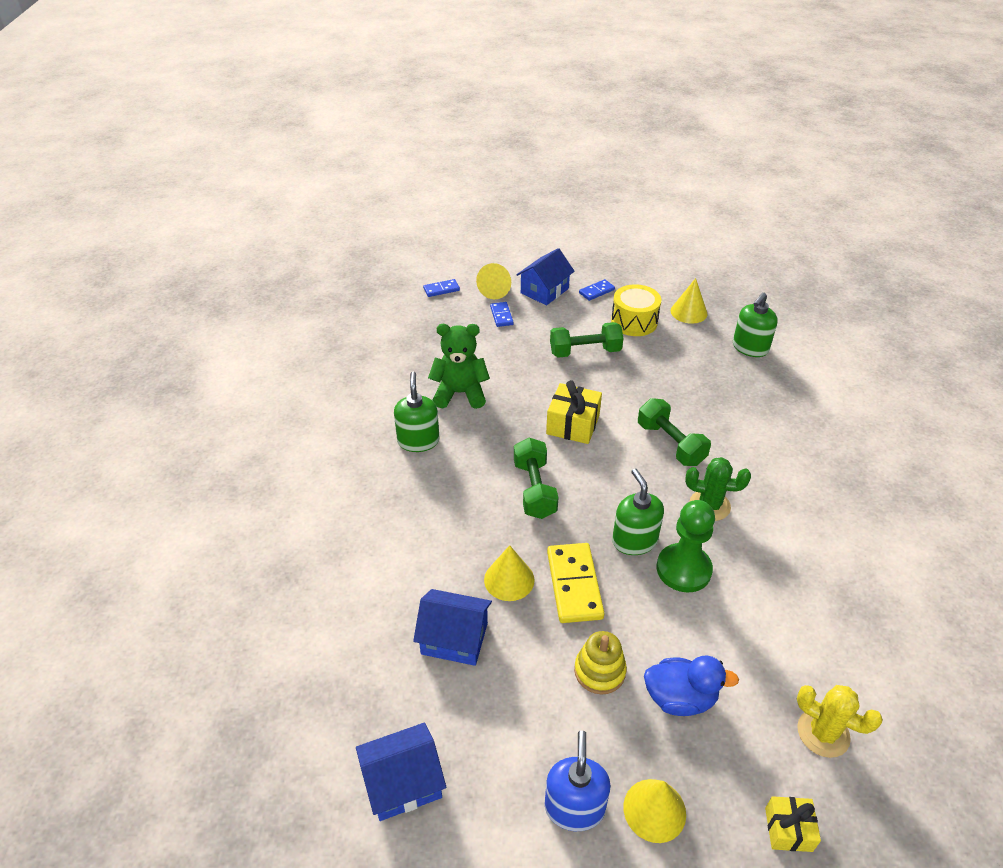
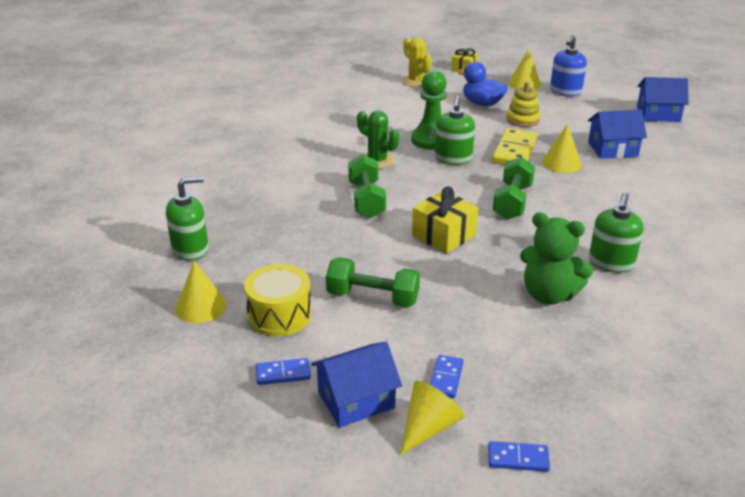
camera: 155 degrees left, 10 degrees down
(454, 638) = (612, 149): blue house -> blue house turned 45 degrees counterclockwise

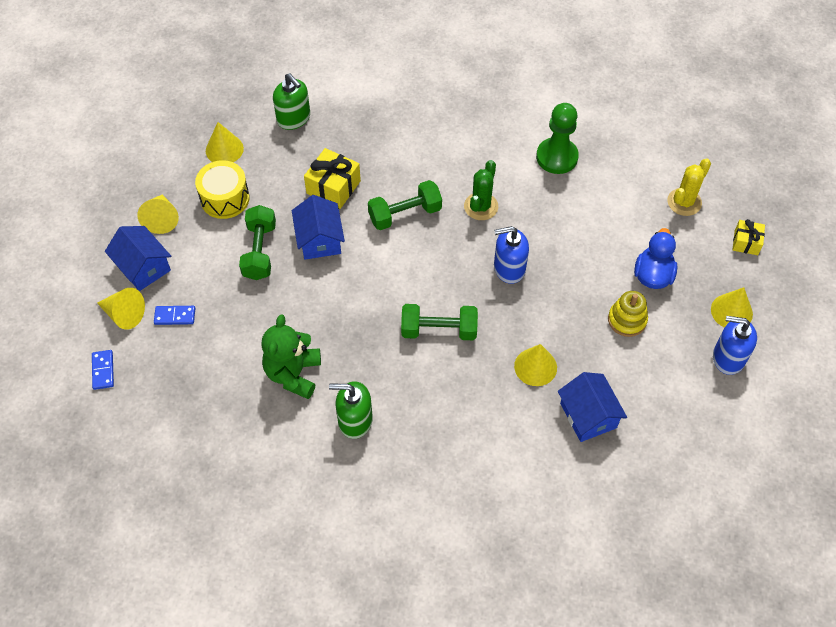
camera: 75 degrees right, 25 degrees up
(283, 374) = (162, 219): blue domino -> yellow cone
(431, 140) = (542, 242): green pawn -> green pawn (557, 157)
(443, 235) = (363, 284): yellow gift -> yellow gift (333, 187)
(453, 158) = (509, 268): green soap dispenser -> blue soap dispenser
(514, 151) = (547, 320): yellow domino -> none
(658, 114) = (706, 464): blue house -> blue house (319, 239)

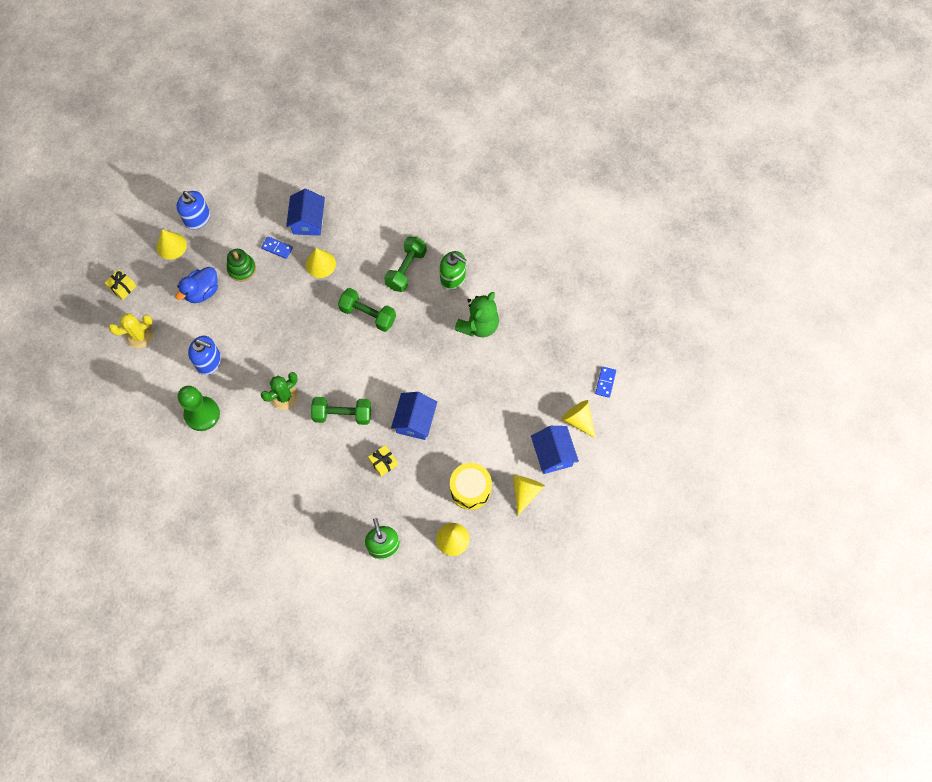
camera: 155 degrees left, 10 degrees up
(175, 316) = (543, 403): blue domino -> blue domino (277, 248)
(259, 251) = (463, 430): green dumbbell -> green dumbbell (406, 269)
(333, 187) = (383, 463): yellow gift -> yellow gift, size x0.62
(509, 268) = (294, 339): blue soap dispenser -> blue soap dispenser (209, 362)
(627, 320) = (242, 269): yellow stacking toy -> green stacking toy

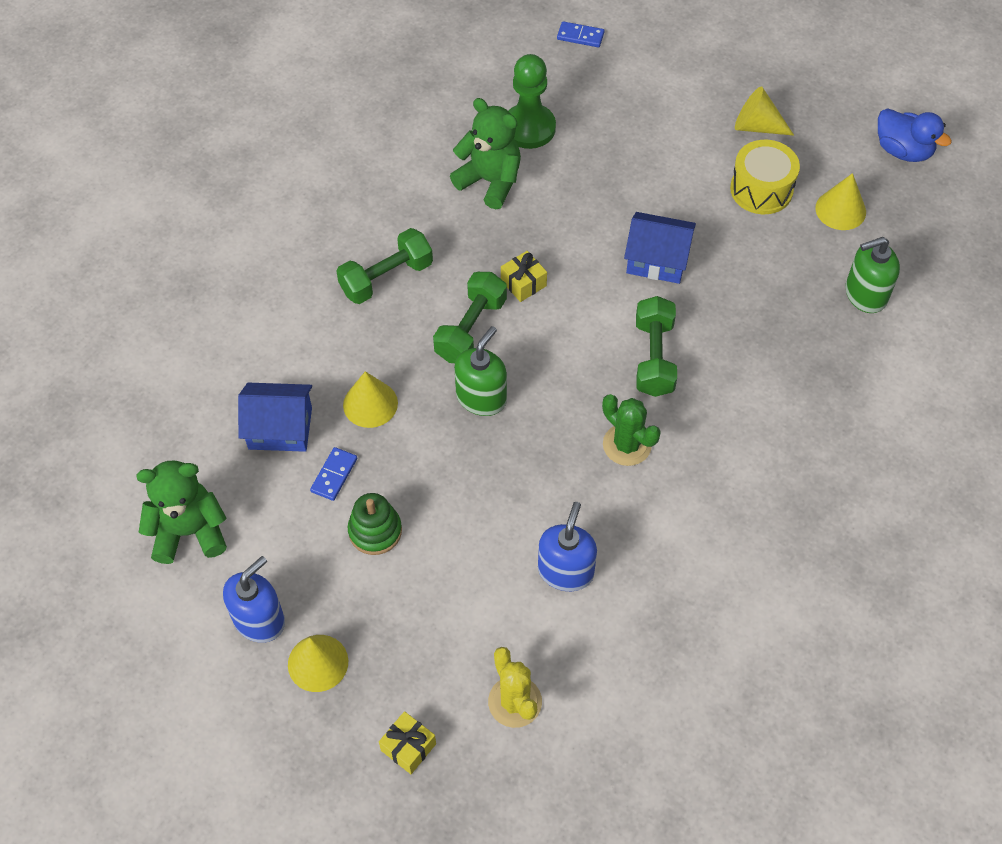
camera: 90 degrees left, 10 degrees down
(202, 292) = (421, 596): blue duck -> blue duck (903, 150)
(202, 414) = (669, 573): green pawn -> green pawn (529, 128)
(249, 184) = (189, 532): none -> green teddy bear
(383, 463) = (731, 299): yellow gift -> yellow gift (523, 283)
(406, 269) = (386, 278): green dumbbell -> green dumbbell turned 60 degrees counterclockwise
(453, 278) = (405, 214): green soap dispenser -> green soap dispenser (481, 397)
(553, 454) = (696, 95): blue house -> none
(578, 420) = (641, 66): yellow cone -> none

